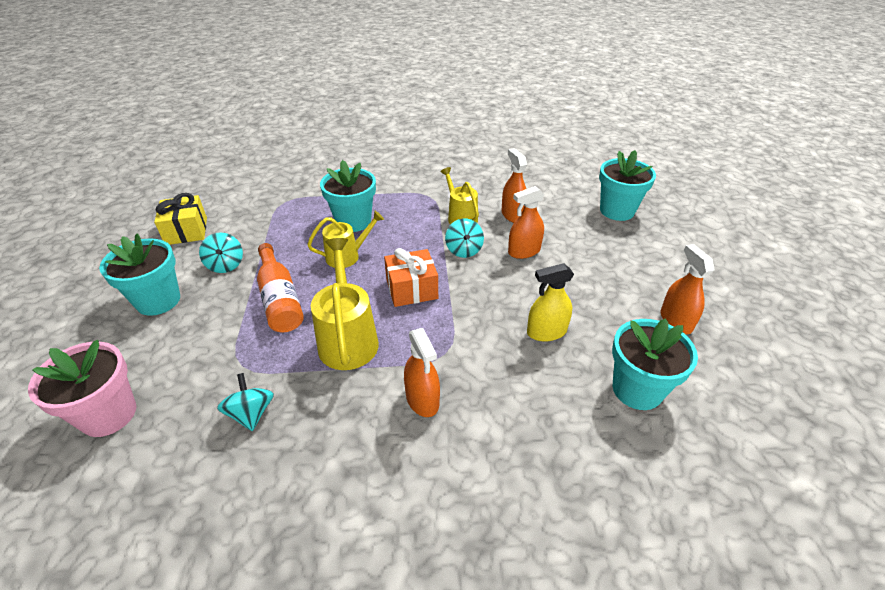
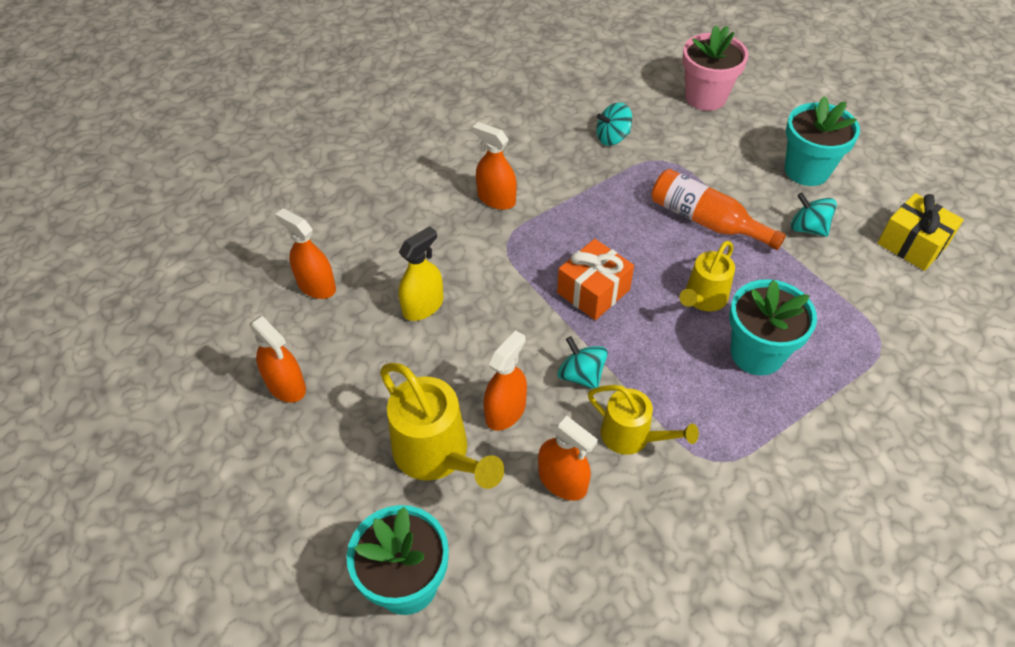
camera: 150 degrees right, 10 degrees up
(251, 413) = (612, 137): turquoise spinning top -> turquoise spinning top turned 120 degrees clockwise
(348, 338) = (603, 216): yellow watering can -> yellow watering can (437, 455)
(637, 389) = (316, 286): turquoise flower pot -> orange spray bottle

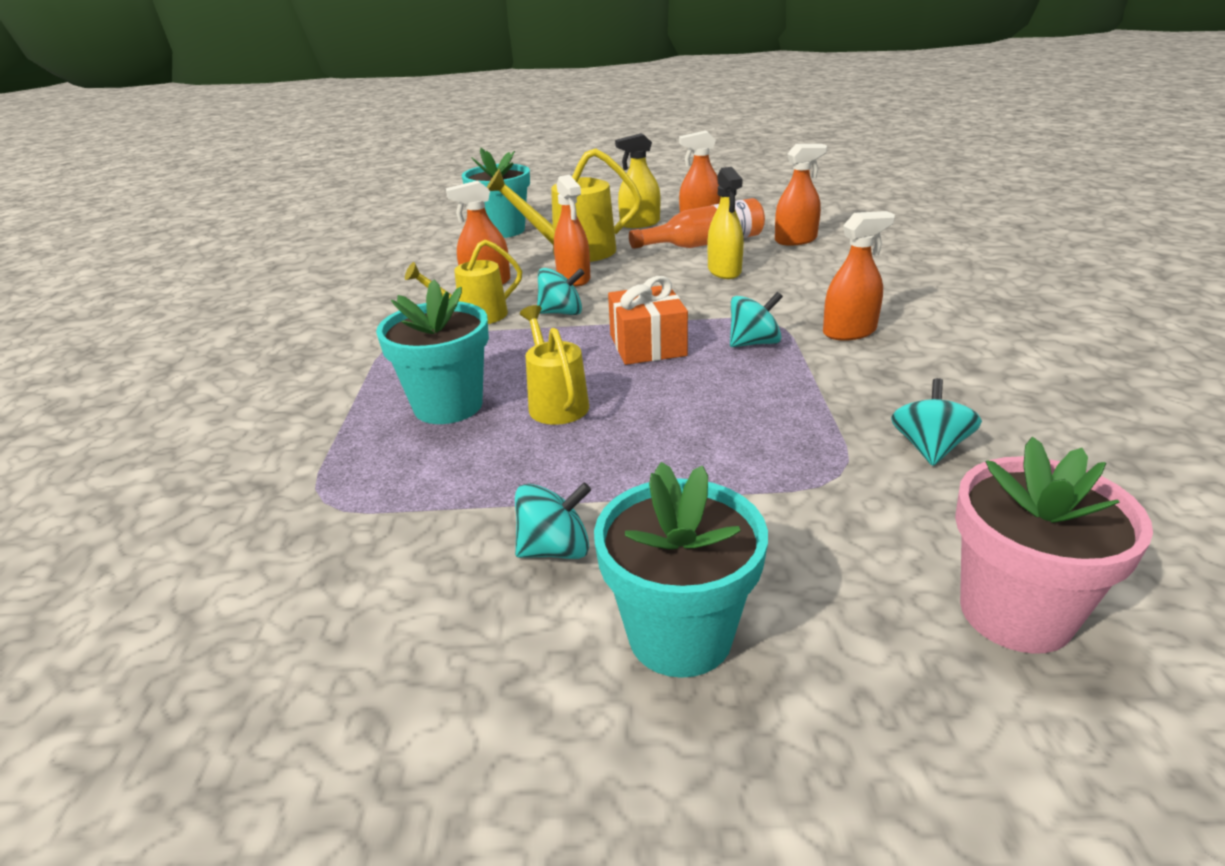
camera: 125 degrees right, 20 degrees down
(317, 440) = (640, 223): none -> yellow spray bottle
(547, 238) = (754, 343): none -> turquoise spinning top
(706, 220) = (672, 458): orange bottle -> orange bottle (705, 244)
(912, 244) = (382, 660): yellow gift -> none

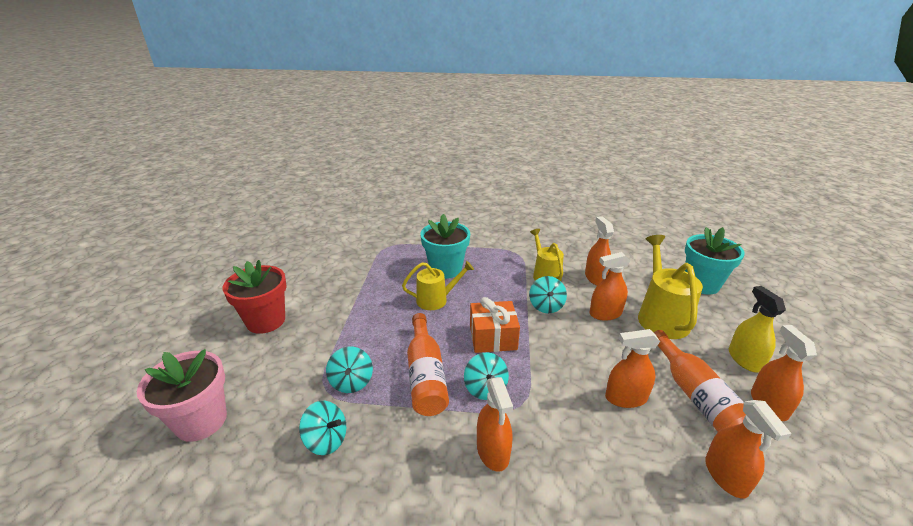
camera: 95 degrees right, 0 degrees up
(555, 549) = (328, 296): turquoise spinning top -> turquoise spinning top (351, 382)
(680, 635) = (266, 321): turquoise flower pot -> red flower pot
(724, 271) = (626, 398): yellow spray bottle -> orange spray bottle
(754, 387) = (425, 375): none -> orange bottle

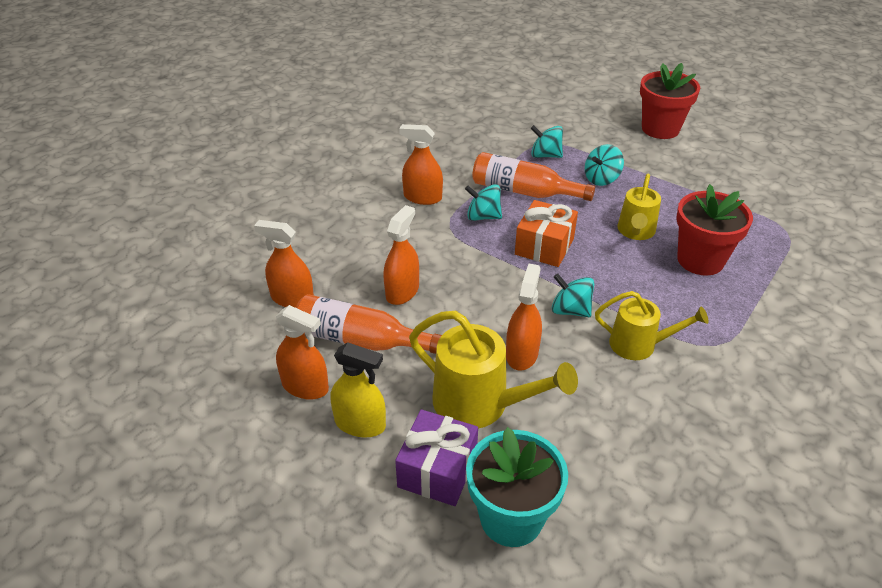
camera: 120 degrees right, 10 degrees up
(201, 421) = (554, 95): pink flower pot -> none
(326, 440) = (496, 135): turquoise spinning top -> turquoise spinning top (601, 179)
(445, 269) = (700, 260): turquoise flower pot -> red flower pot
(595, 278) = (602, 394): orange spray bottle -> none
(718, 315) = (437, 470): none -> purple gift

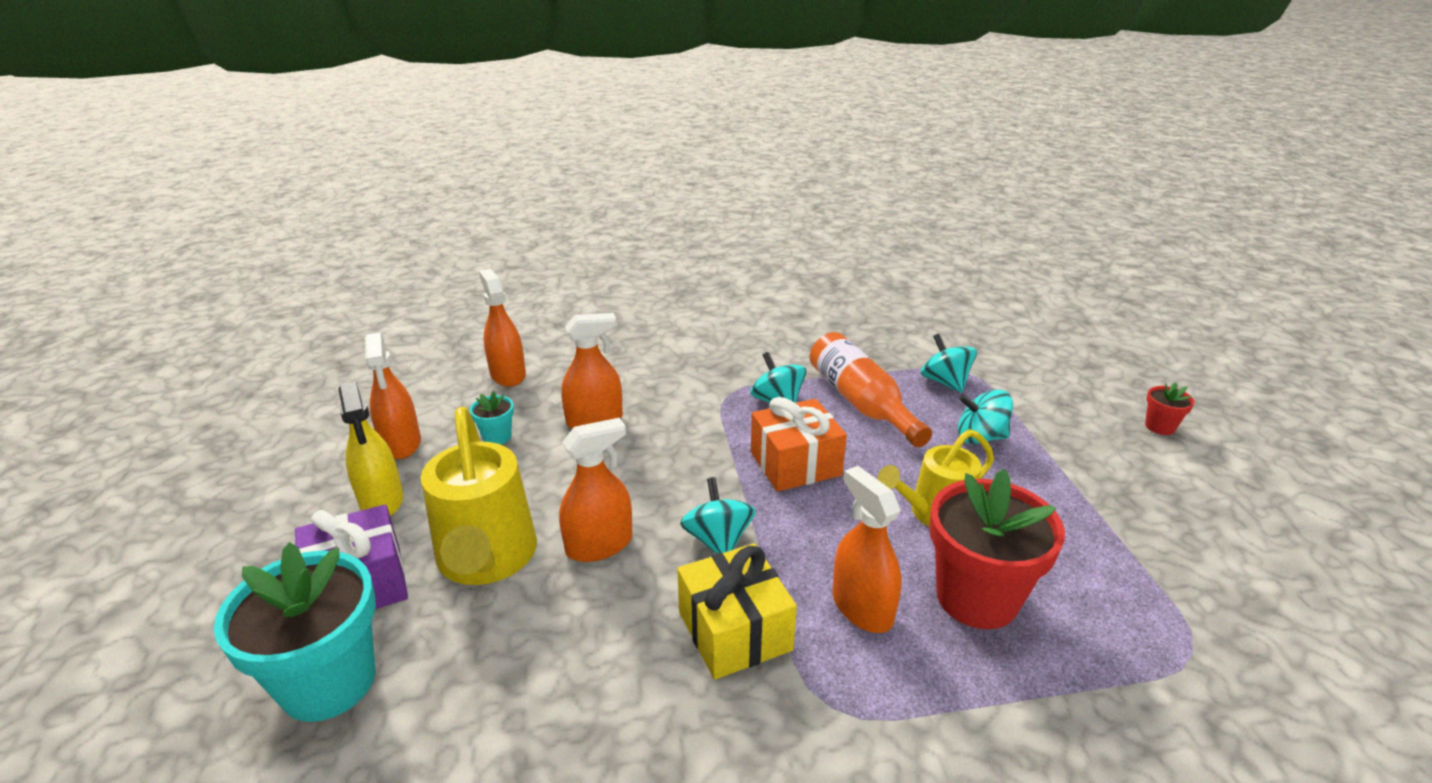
camera: 45 degrees right, 10 degrees down
(360, 340) = (497, 437): orange bottle -> turquoise flower pot
(422, 197) = (746, 356): orange spray bottle -> orange spray bottle (862, 607)
(639, 345) = (734, 631): yellow watering can -> yellow gift
(660, 129) = (1159, 427): red flower pot -> red flower pot, size x0.45

